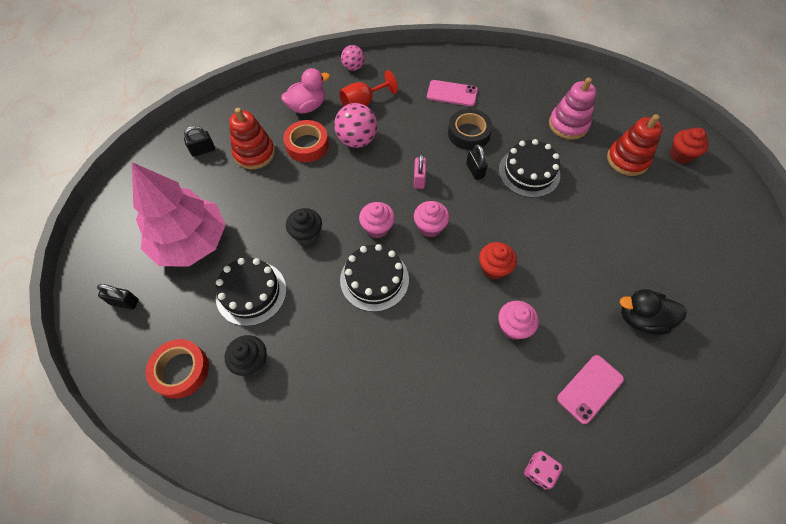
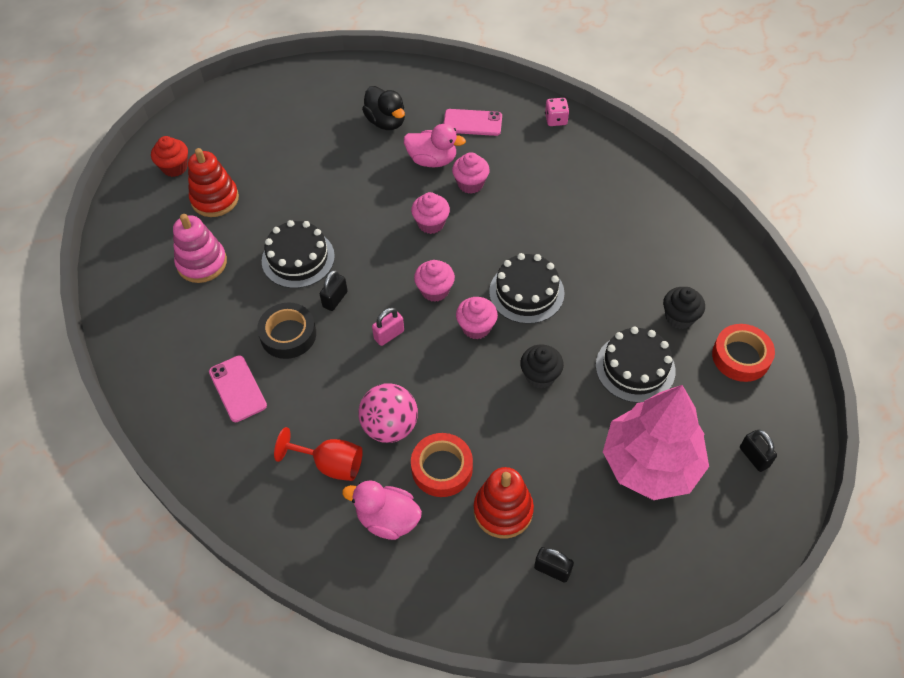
camera: 130 degrees left, 5 degrees down
(353, 67) = (277, 525): pink ball -> none
(494, 268) = (431, 223): red cupcake -> pink cupcake
(564, 319) = (432, 160): none -> pink duck

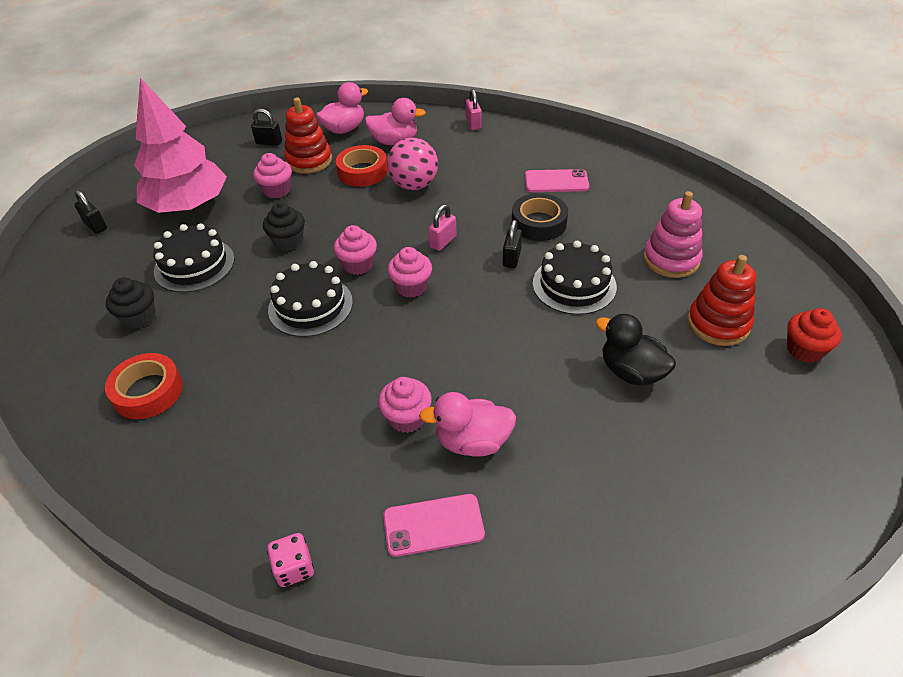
camera: 165 degrees right, 10 degrees down
(237, 389) = (556, 181): pink phone -> pink phone turned 45 degrees counterclockwise
(275, 529) = (473, 124): none -> pink padlock
(330, 464) = (451, 158): red goblet -> none
(386, 122) = (571, 492): black duck -> black duck (631, 372)
(431, 223) = (441, 354): pink cupcake -> pink cupcake (277, 190)
(446, 570) = (344, 129): none -> pink duck
(741, 357) = (81, 295): red tape -> red tape (148, 391)

